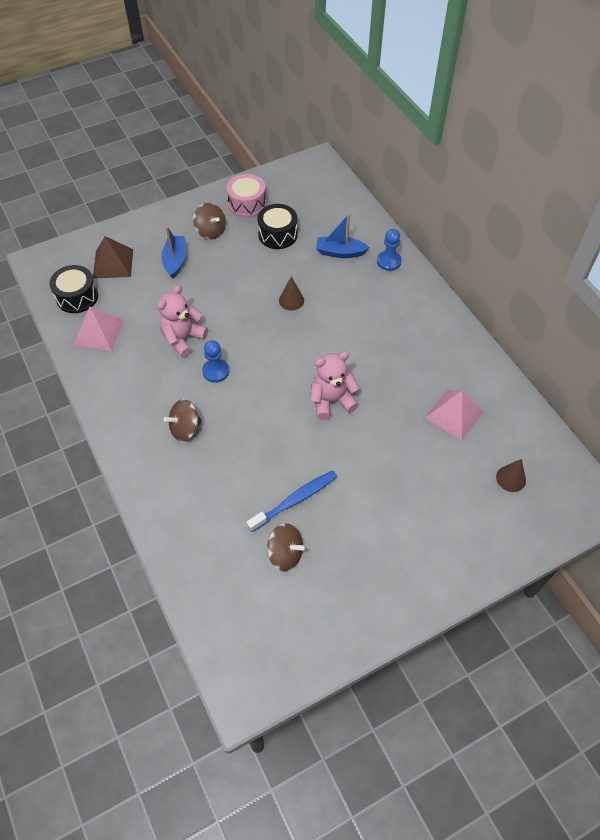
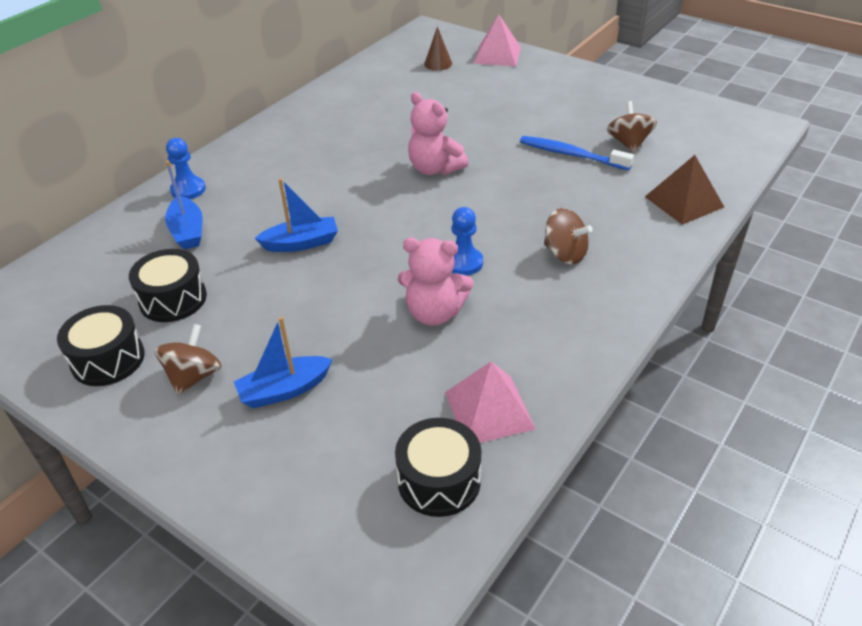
camera: 115 degrees left, 15 degrees down
(113, 263) = (332, 471): brown pyramid -> brown pyramid (684, 201)
(247, 204) = (108, 359): pink drum -> black drum
(291, 300) = (301, 243): brown cone -> blue boat
(454, 414) = (392, 101): pink pyramid -> pink pyramid (497, 55)

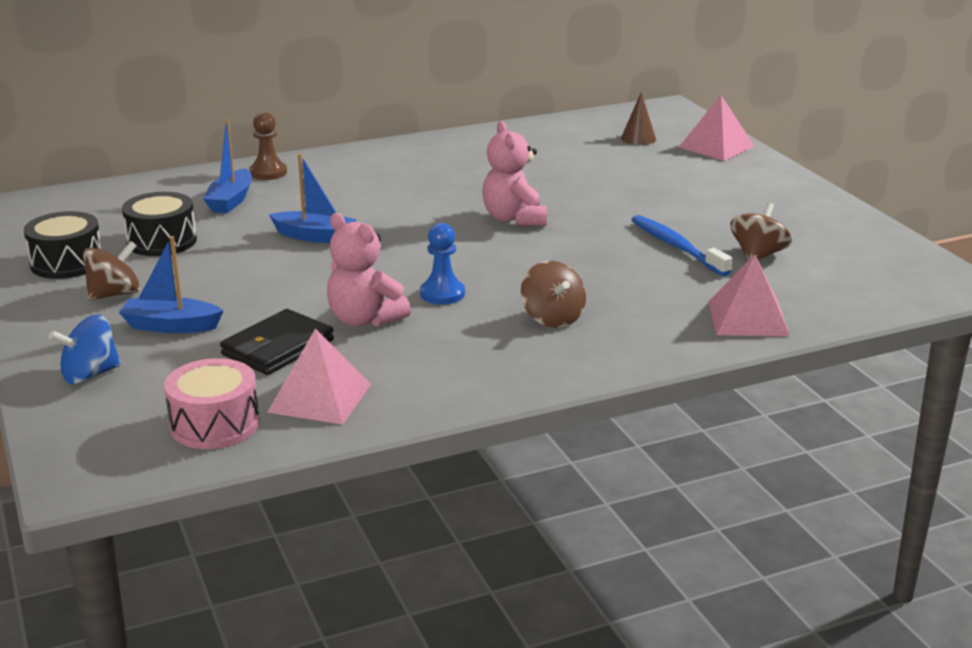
camera: 30 degrees right, 15 degrees down
(188, 190) = (268, 173): blue pawn -> brown pawn
(271, 479) = (90, 375): none -> blue spinning top
(399, 373) = (278, 347): none -> black wallet
(439, 480) = (214, 424): black drum -> pink drum
(684, 201) = (748, 318): brown pyramid -> pink pyramid

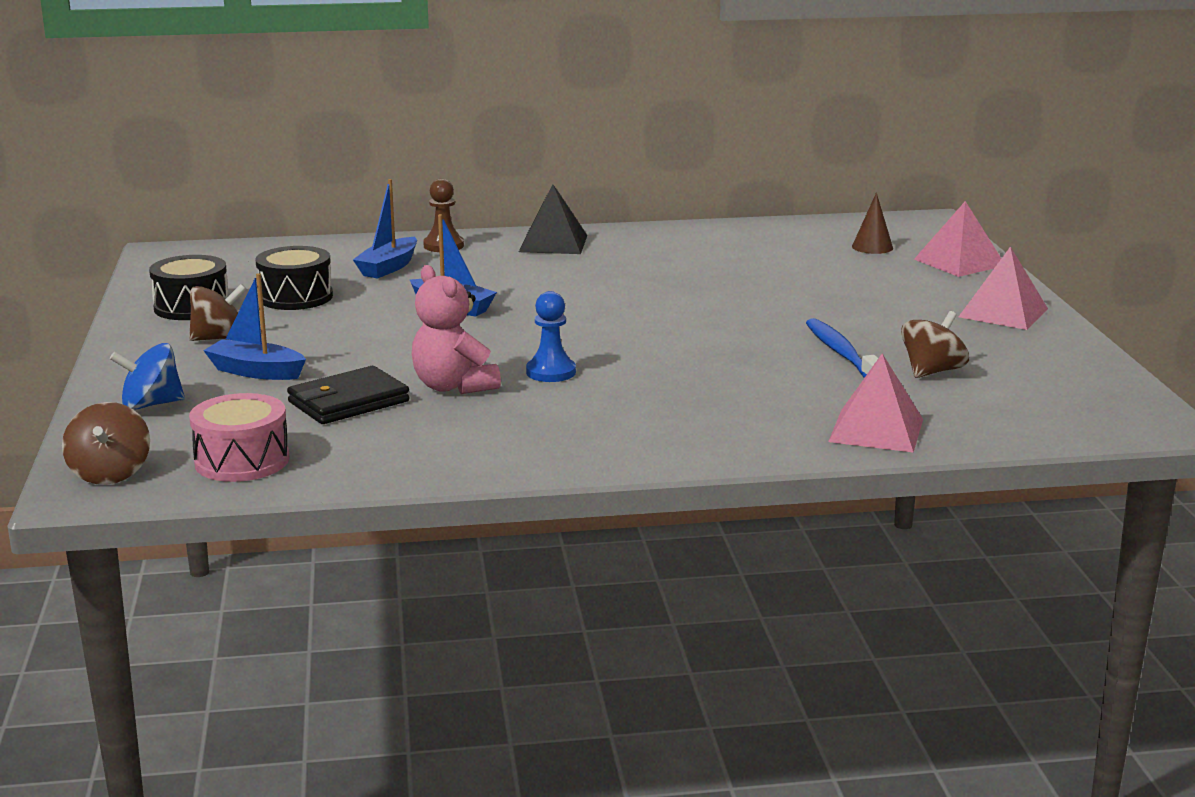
camera: 15 degrees right, 5 degrees down
(320, 398) = (361, 450): pink pyramid -> pink pyramid (1003, 313)
(366, 161) = (553, 243): none -> black pyramid
(514, 219) = (677, 311): pink teddy bear -> none
(552, 318) = (654, 407): brown spinning top -> brown spinning top (110, 473)

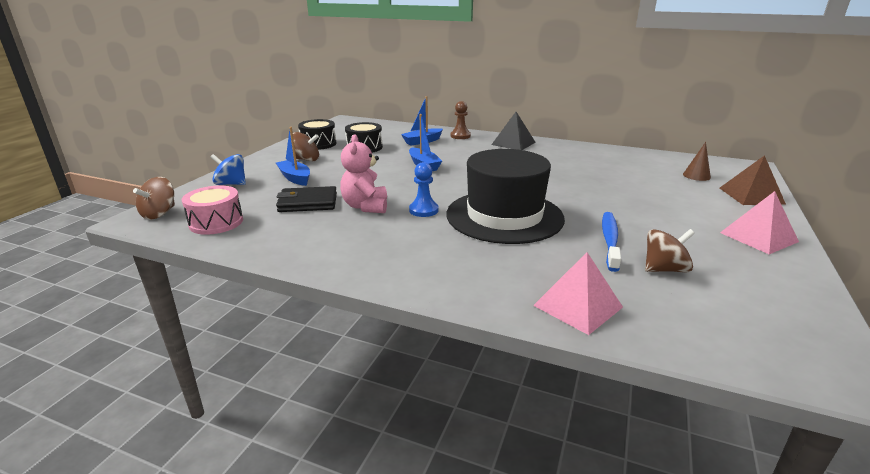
camera: 30 degrees right, 5 degrees up
(676, 355) = (504, 216): none -> black hat
(959, 262) = (751, 196): pink pyramid -> brown pyramid

